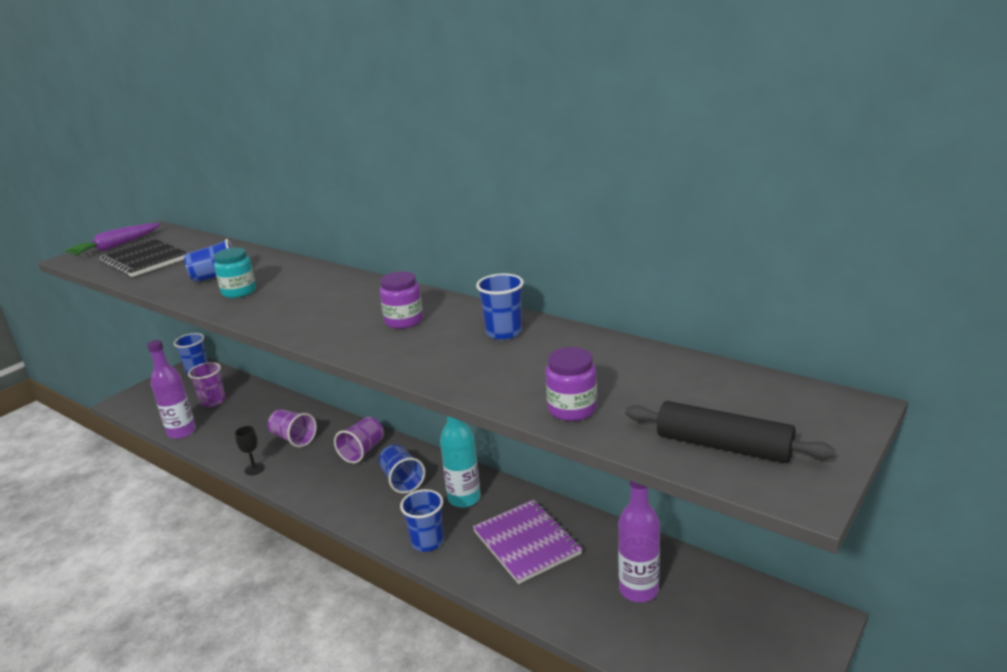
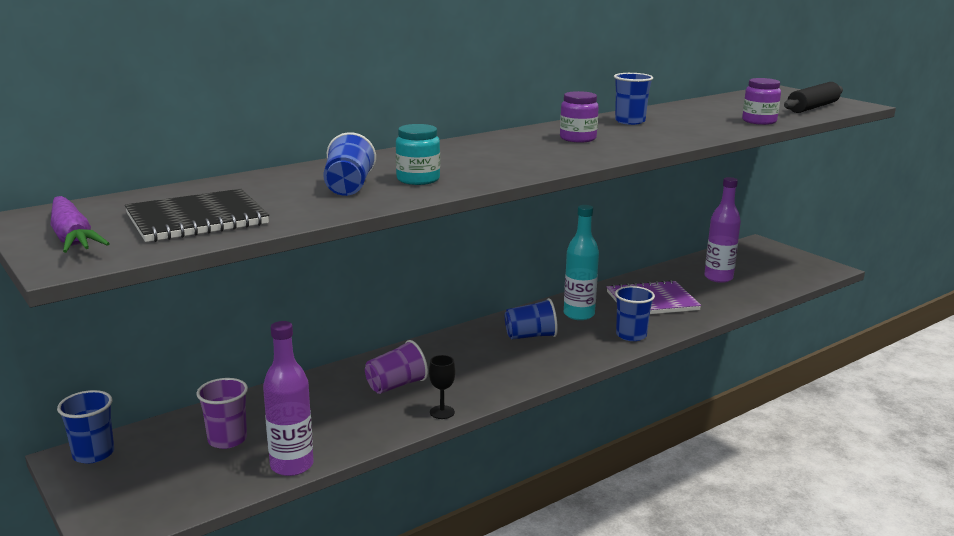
camera: 75 degrees left, 5 degrees down
(362, 451) = (461, 349): purple cup -> none

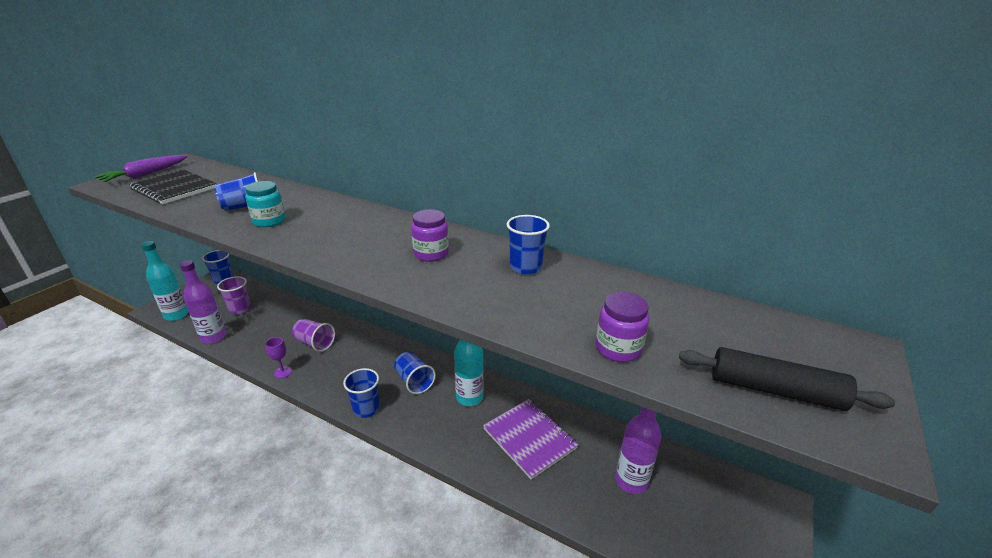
camera: 65 degrees right, 10 degrees up
(169, 504) = (176, 315): none -> turquoise bottle
(442, 412) = (283, 372): black goblet -> purple goblet
(631, 335) = (445, 440): blue cup -> blue cup (366, 409)

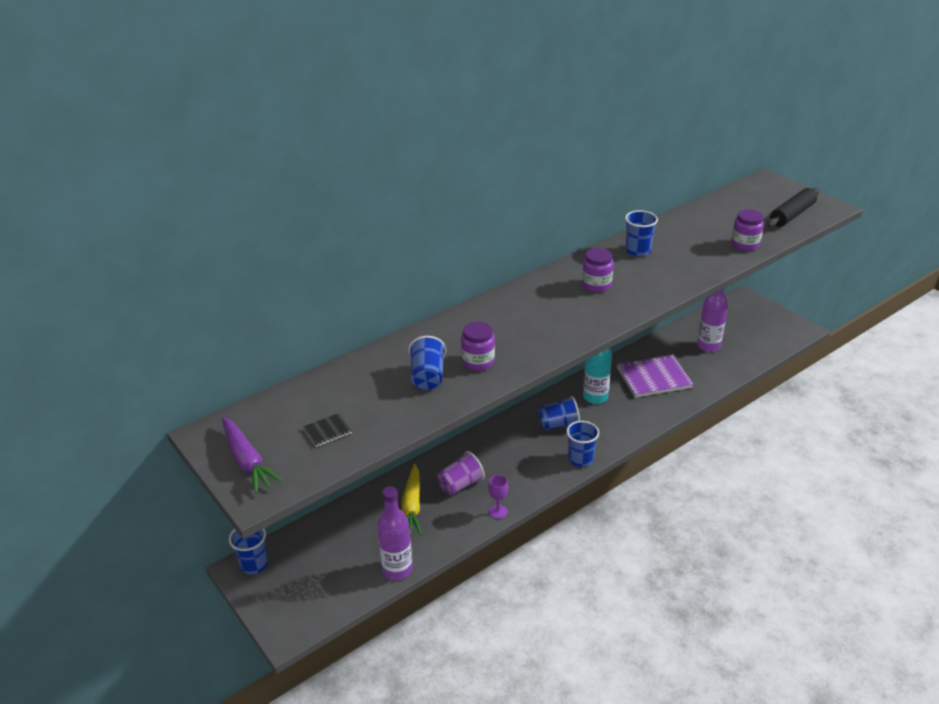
camera: 65 degrees left, 5 degrees up
(174, 189) = (327, 431): black notebook -> black notebook, size x0.46
(176, 315) = (319, 609): turquoise bottle -> none
(240, 309) = (346, 546): purple cup -> none
(269, 221) = (478, 362): turquoise jar -> purple jar
(285, 326) = (412, 506): none -> yellow carrot

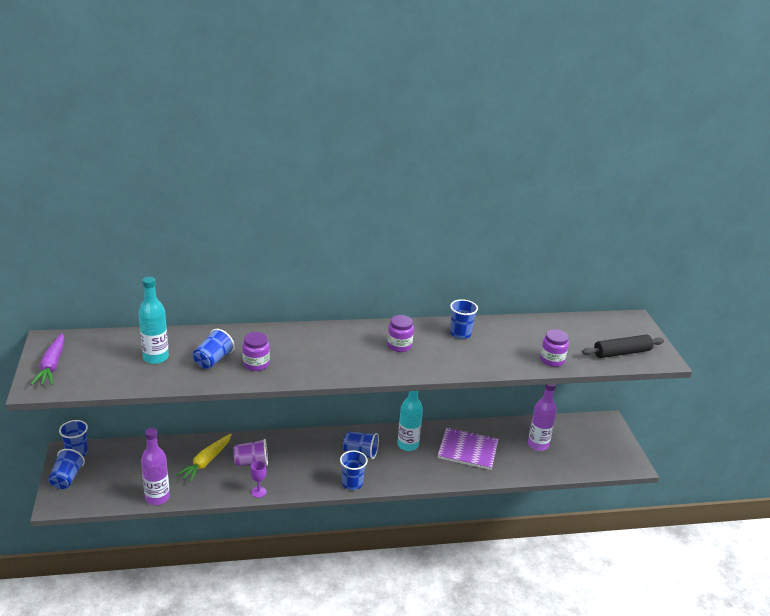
camera: 25 degrees right, 5 degrees down
(271, 599) = (67, 478): none -> blue cup
(327, 431) = (115, 368): black notebook -> none
(360, 400) = (156, 357): none -> turquoise bottle

